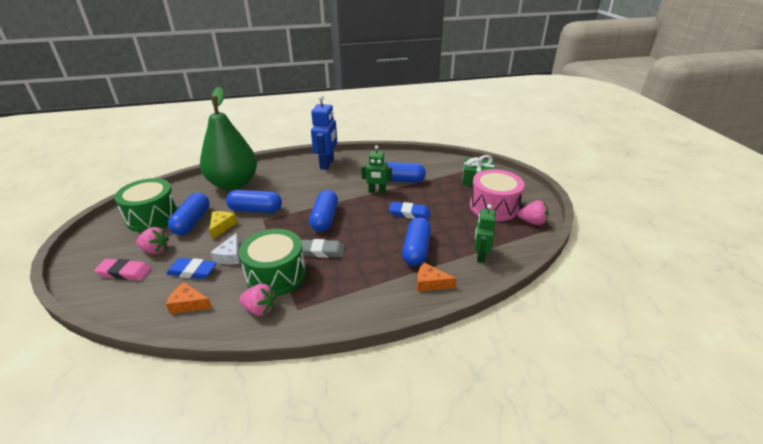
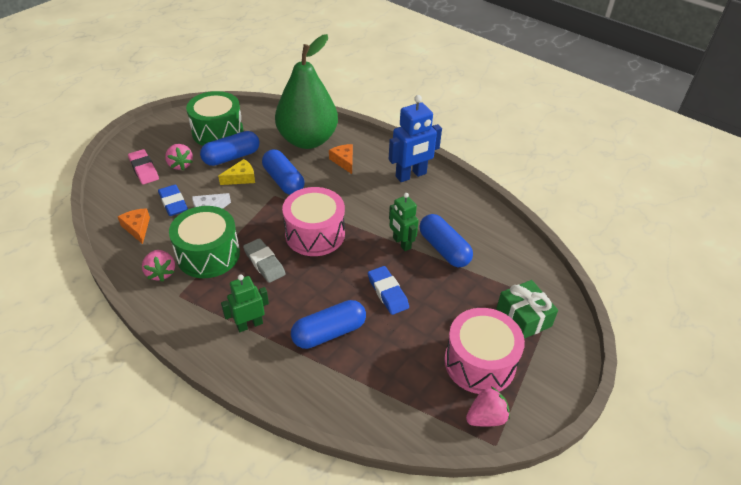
camera: 50 degrees right, 10 degrees up
(325, 219) = (315, 234): blue capsule -> pink drum
(430, 283) = (286, 372): orange cheese -> orange cheese (344, 161)
(480, 256) = (368, 394): green robot -> green robot (249, 324)
(532, 222) = (486, 417): pink strawberry -> pink strawberry turned 90 degrees counterclockwise

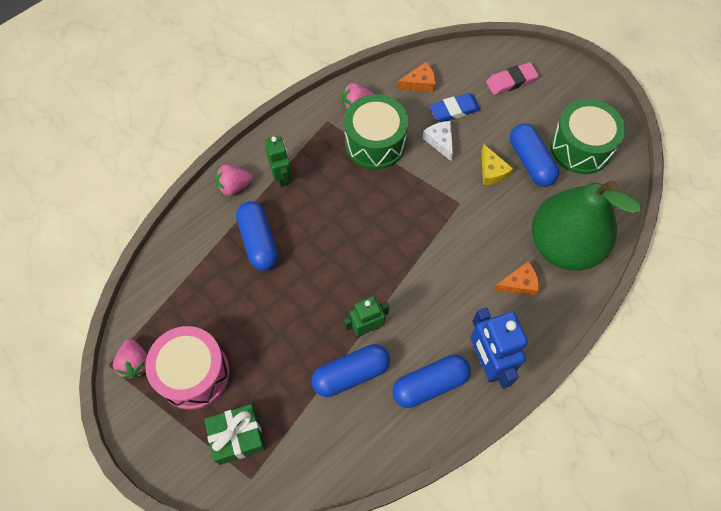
camera: 100 degrees right, 20 degrees up
(180, 165) = (518, 113): pink strawberry -> pink strawberry (234, 186)
(264, 263) = (356, 190): grey eraser -> none
(283, 181) = (484, 214): blue capsule -> blue capsule (430, 384)
(315, 234) = (392, 240): pink drum -> none
(387, 292) = (297, 301): blue eraser -> none

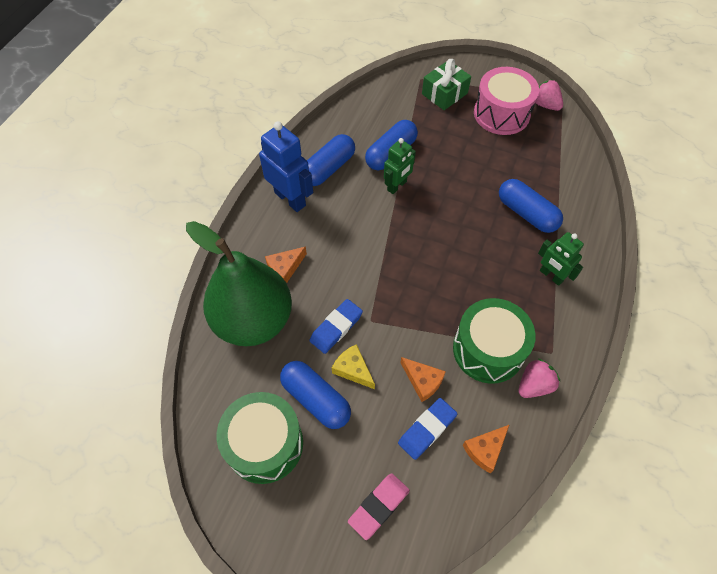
camera: 155 degrees right, 5 degrees down
(234, 186) = (584, 249): pink strawberry -> none
(440, 141) = (423, 381): white cheese -> orange cheese
(492, 209) = (336, 328): none -> blue eraser

